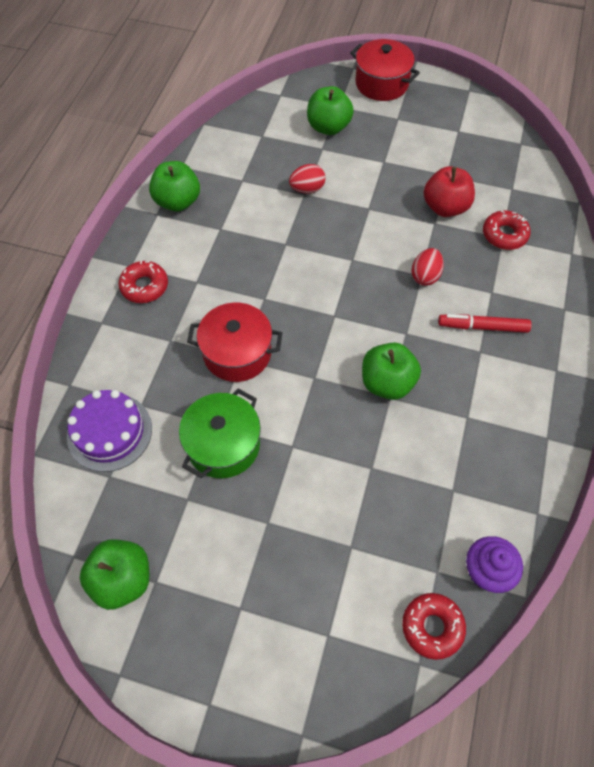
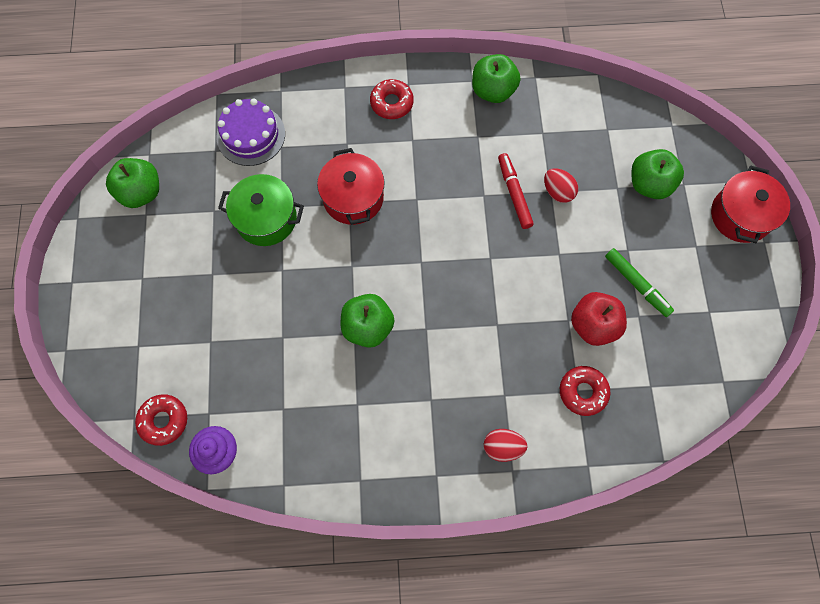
camera: 70 degrees right, 10 degrees up
(418, 166) = (637, 284): none -> green marker
(425, 276) = (498, 328): red egg -> red egg (502, 447)
(482, 327) = (459, 396): red marker -> red marker (514, 193)

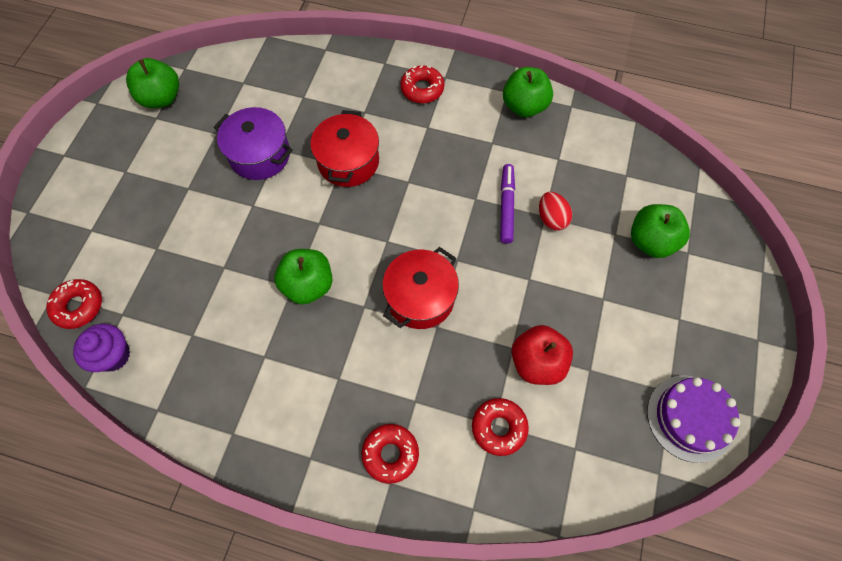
camera: 20 degrees right, 5 degrees down
(251, 135) = (280, 79): purple cake -> purple cake (690, 418)
(266, 219) = (260, 155): green pot -> purple pot
(502, 447) = (390, 454): red egg -> red donut
(514, 193) = (506, 206): red marker -> purple marker
(637, 284) = (600, 337): green marker -> none
(740, 215) = (740, 304): red pot -> red pot (420, 297)

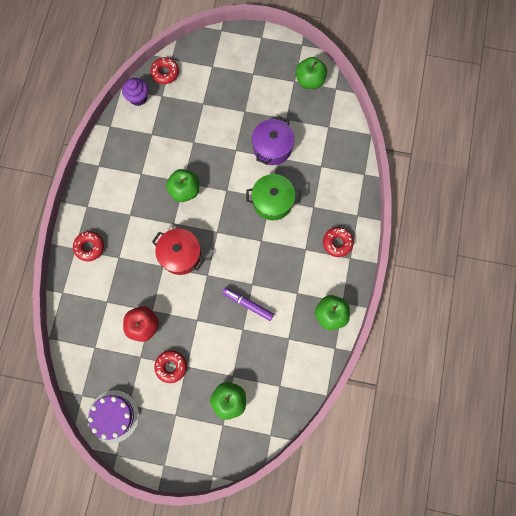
camera: 85 degrees right, 10 degrees up
(348, 161) = (272, 201): red pot -> green pot
(499, 427) = (105, 304): red donut -> red donut (171, 366)
(506, 206) = (248, 304): purple marker -> purple marker turned 150 degrees counterclockwise
(551, 218) = (241, 334): red egg -> none

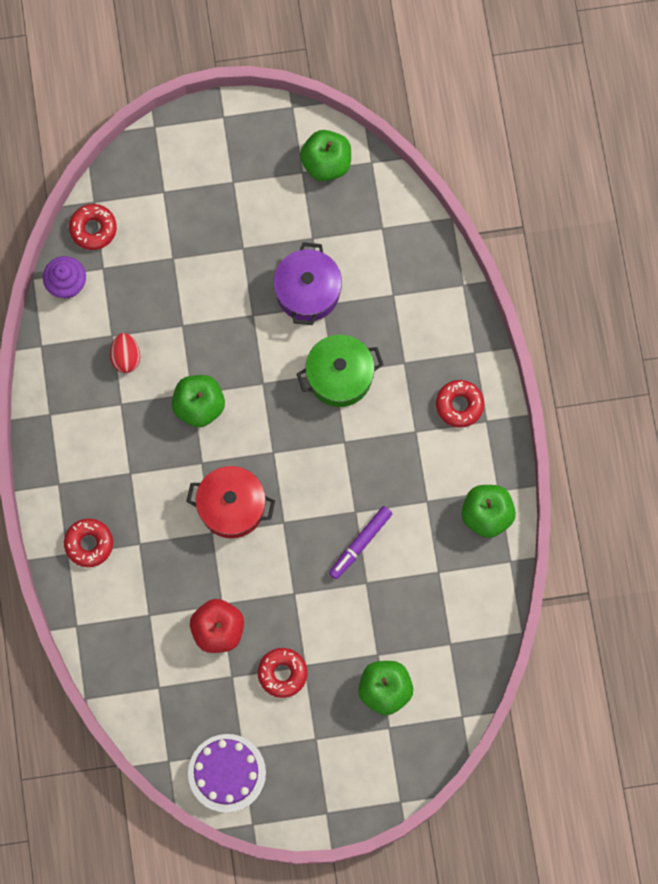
camera: 20 degrees left, 0 degrees up
(154, 149) = (126, 357): none -> red egg
(248, 304) = (360, 543): purple marker -> purple marker turned 60 degrees counterclockwise

